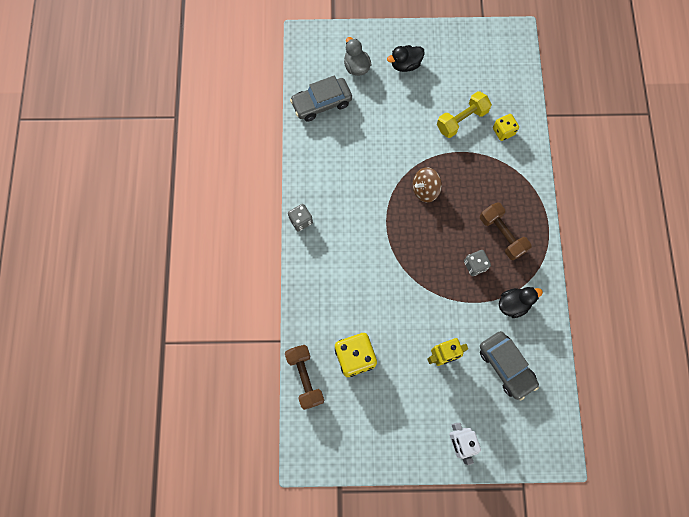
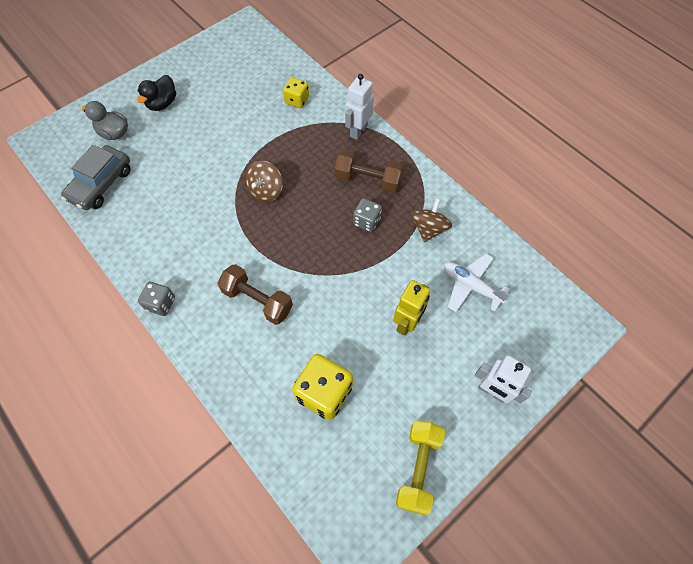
camera: 40 degrees left, 10 degrees down
(305, 378) = (289, 458): brown dumbbell -> brown dumbbell (257, 300)
(461, 120) = (252, 114): yellow dumbbell -> yellow dumbbell (418, 468)
(506, 366) = (471, 286): grey car -> white plane
(513, 304) = (429, 229): black duck -> brown spinning top
(528, 190) = (358, 131): none -> white robot

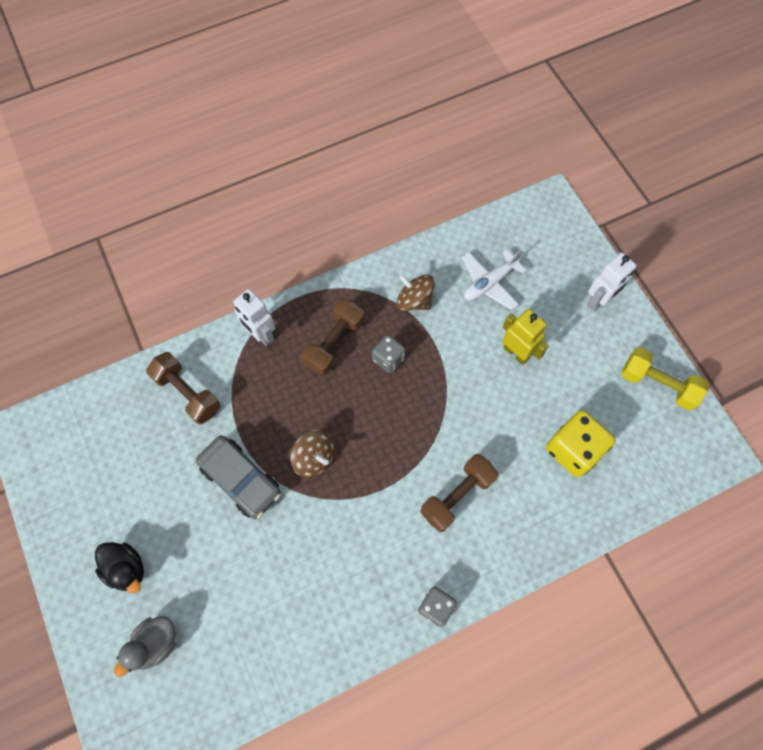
camera: 75 degrees left, 5 degrees up
(101, 184) = (239, 669): grey car -> grey car (241, 479)
(297, 100) = (187, 393): yellow dice -> brown dumbbell

